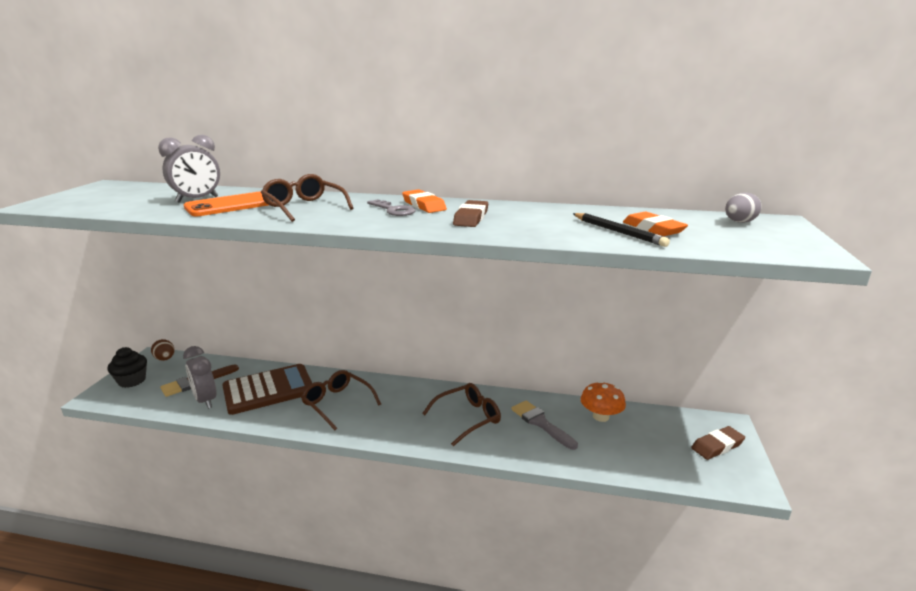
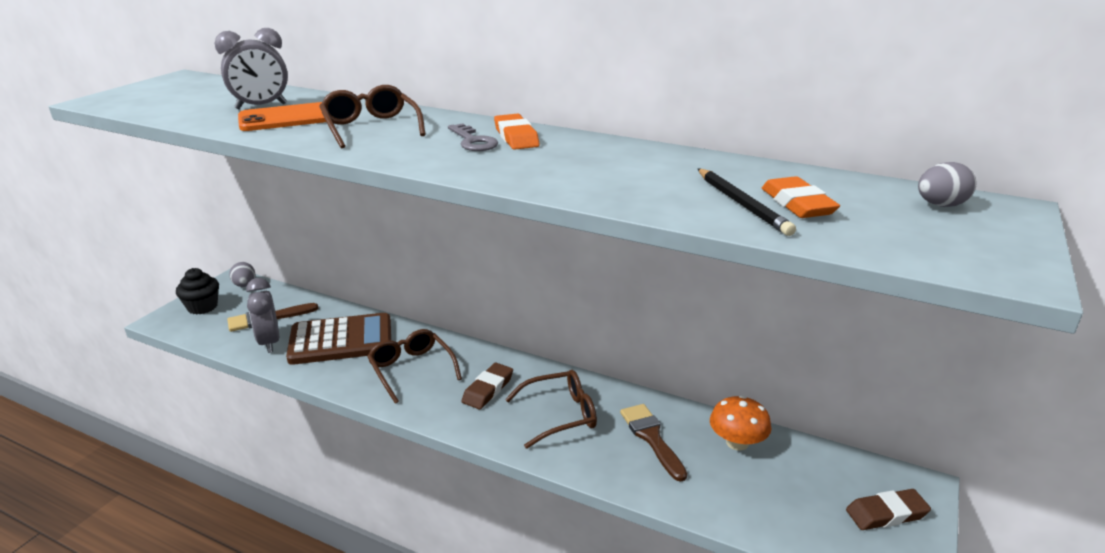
camera: 15 degrees right, 5 degrees up
(165, 359) = (245, 285): brown egg -> grey egg
(471, 218) = (561, 162): brown eraser -> brown eraser (488, 389)
(541, 423) = (651, 438): grey brush -> brown brush

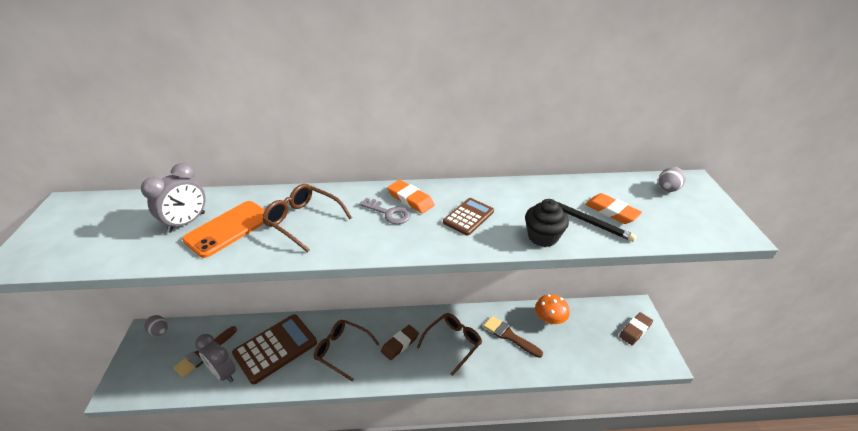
camera: 30 degrees left, 10 degrees up
(202, 307) = (140, 365): black cupcake -> black cupcake (543, 237)
(488, 389) = (400, 344): brown eraser -> brown eraser turned 45 degrees clockwise
(568, 164) = (468, 217): none -> brown calculator

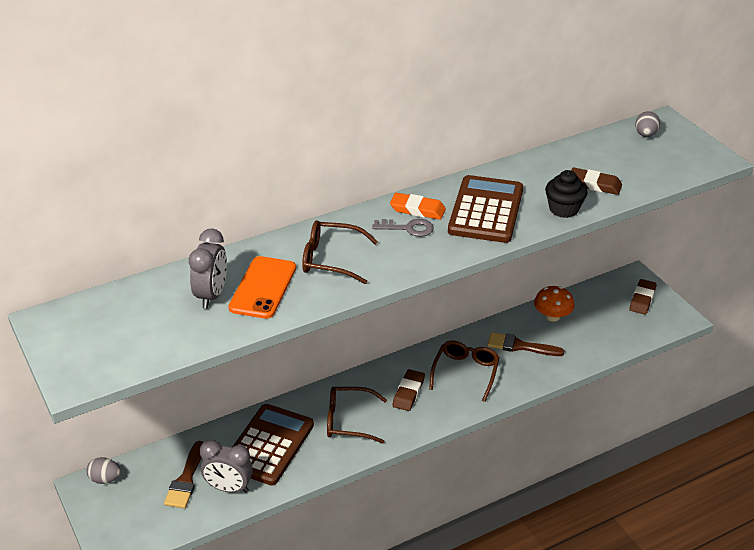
camera: 25 degrees left, 0 degrees up
(468, 217) = (486, 210): brown calculator -> brown calculator, size x1.90
(589, 222) = (594, 184): black pencil -> brown eraser
(611, 211) = (608, 169): orange eraser -> none

